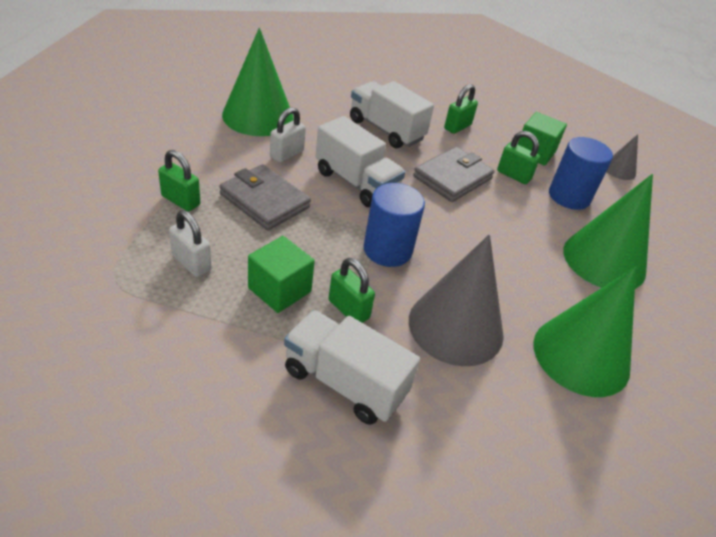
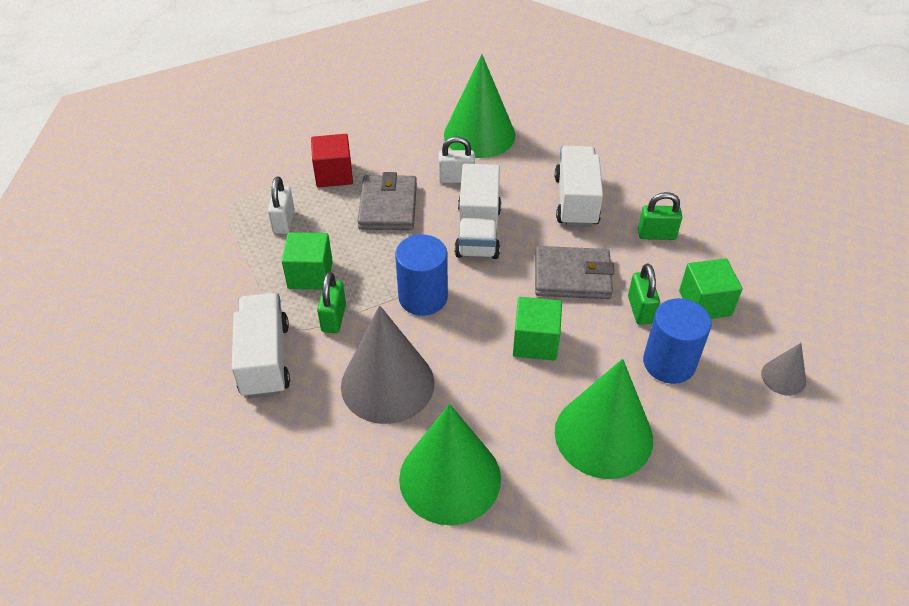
camera: 55 degrees right, 5 degrees up
(180, 201) = (334, 174): green padlock -> red cube
(494, 231) = (535, 342): none -> green cube

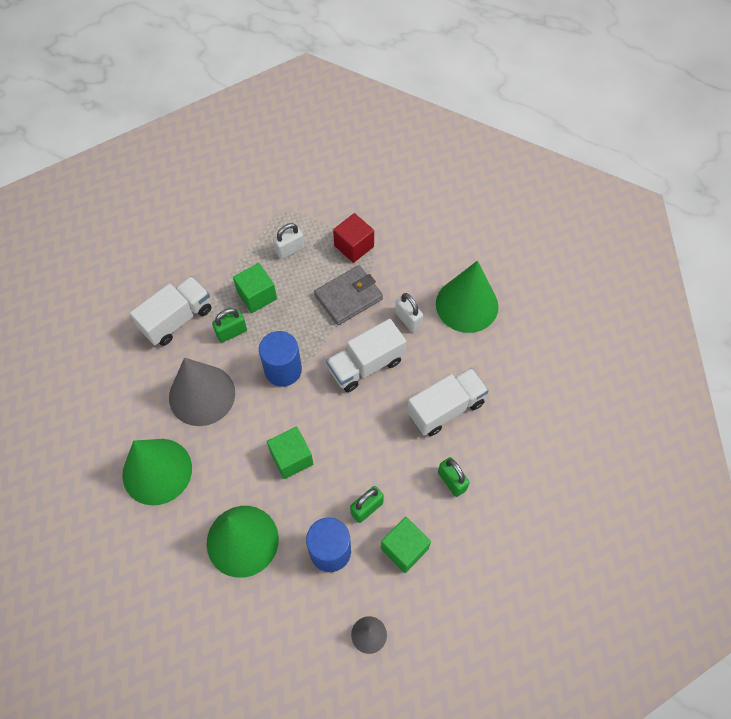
camera: 55 degrees right, 15 degrees up
(572, 276) = (367, 448): grey wallet -> none

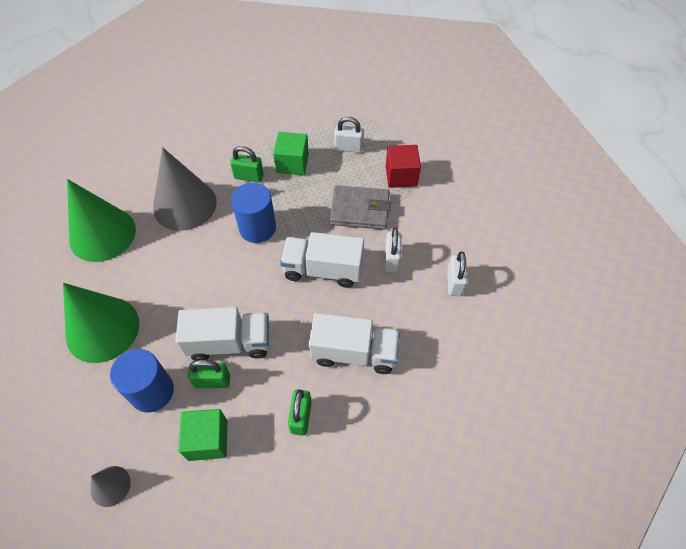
camera: 40 degrees right, 5 degrees down
(177, 319) = (222, 143): white truck -> white truck (229, 343)
(291, 458) = (198, 297): green cube -> none
(467, 305) = (454, 283): green cone -> white padlock

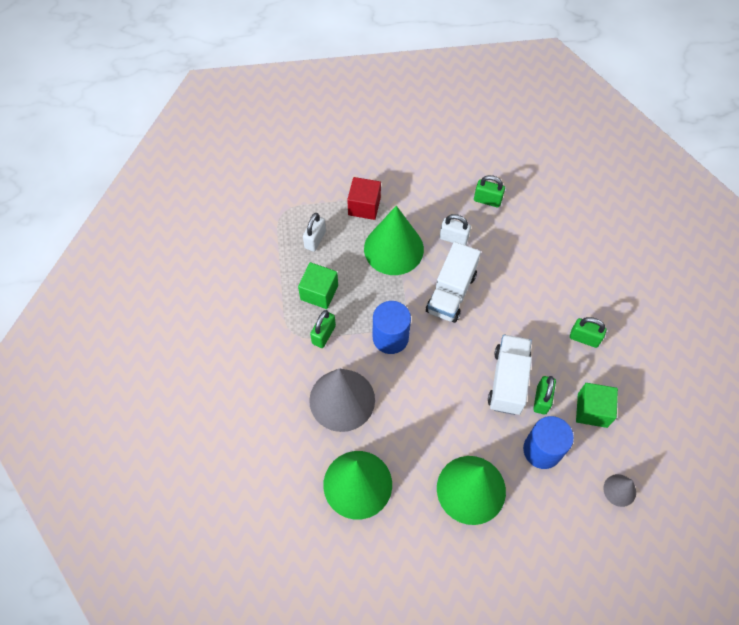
camera: 75 degrees left, 5 degrees up
(354, 353) = (536, 288): white truck -> none
(360, 210) = (393, 249): grey wallet -> green cone
(454, 283) = (487, 200): white padlock -> green padlock

